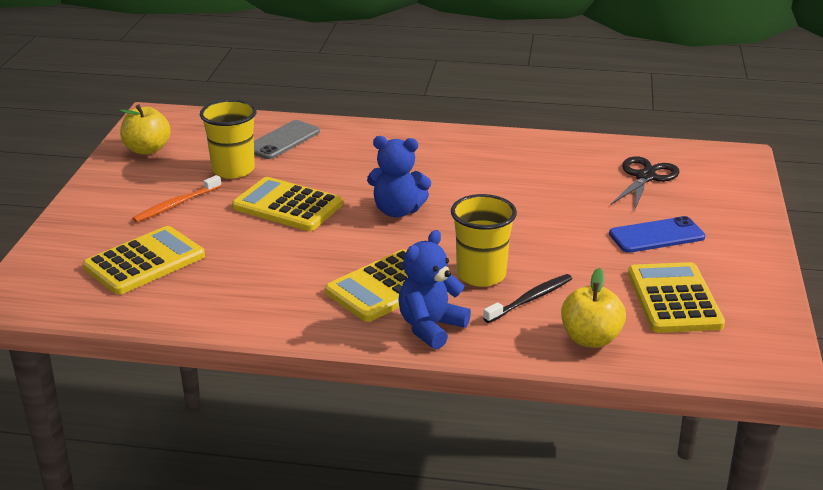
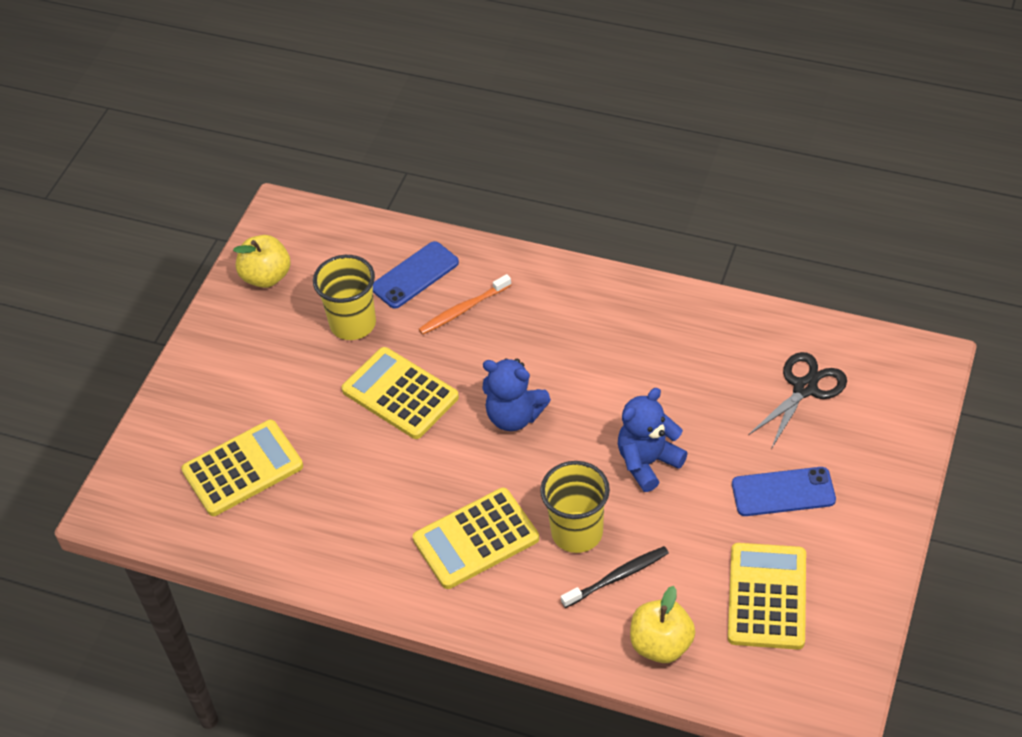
camera: 15 degrees right, 20 degrees up
(176, 205) = (285, 378): orange toothbrush -> orange toothbrush (463, 310)
(283, 140) = (415, 275): grey phone -> blue phone
(430, 327) = (506, 606): blue teddy bear -> blue teddy bear (648, 462)

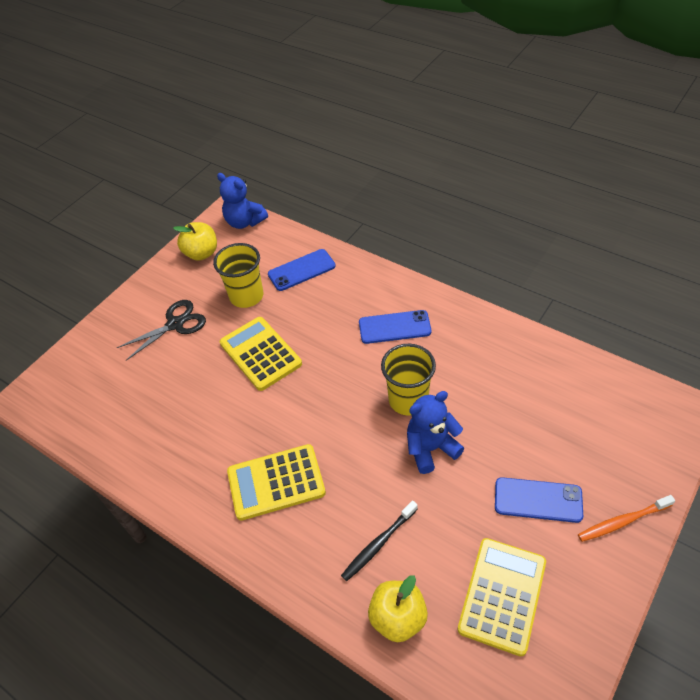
camera: 15 degrees right, 0 degrees up
(243, 469) = (129, 387): yellow calculator -> none
(463, 310) = (327, 300): orange toothbrush -> orange toothbrush (622, 521)
(514, 416) = (338, 388): blue teddy bear -> blue teddy bear (244, 222)
(561, 327) = (394, 327): none -> blue phone
(577, 532) = (357, 496): yellow cup -> yellow cup (408, 400)
(617, 577) = (378, 544): black toothbrush -> black toothbrush turned 150 degrees clockwise
(805, 388) = (575, 413): black scissors -> black scissors (175, 324)

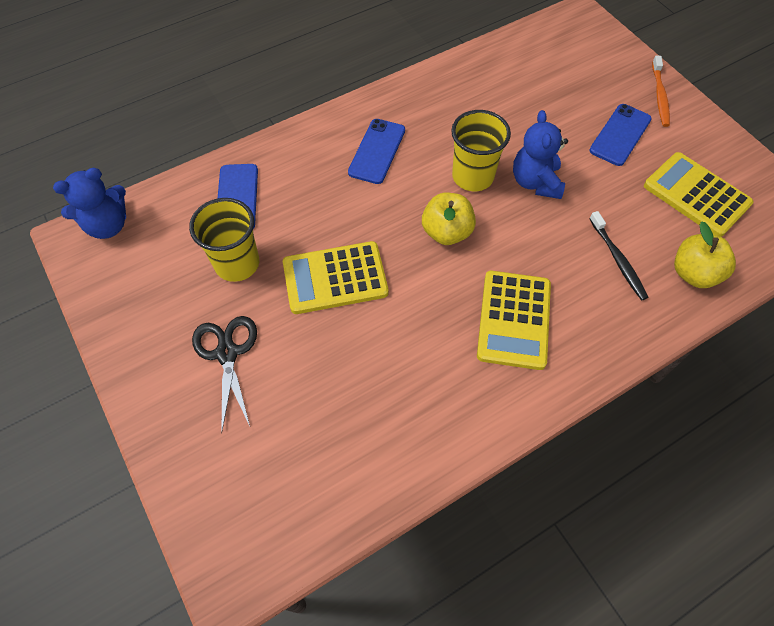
camera: 70 degrees left, 10 degrees up
(201, 253) = (124, 288): yellow apple -> yellow apple (446, 232)

